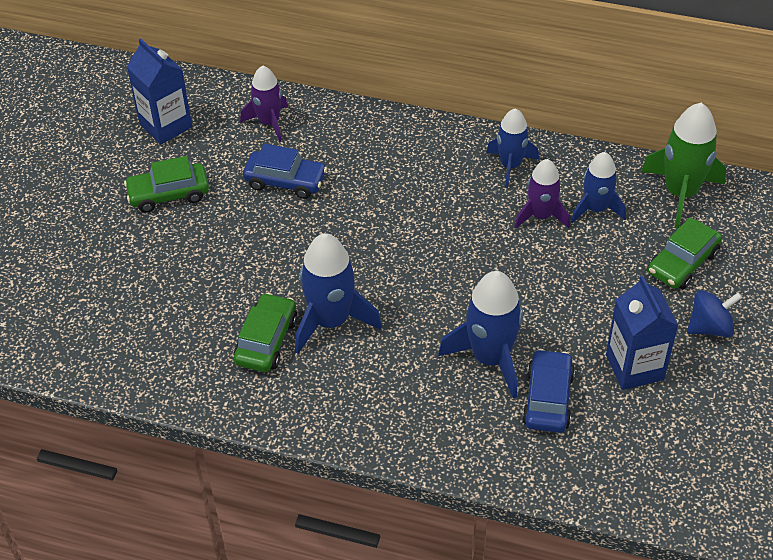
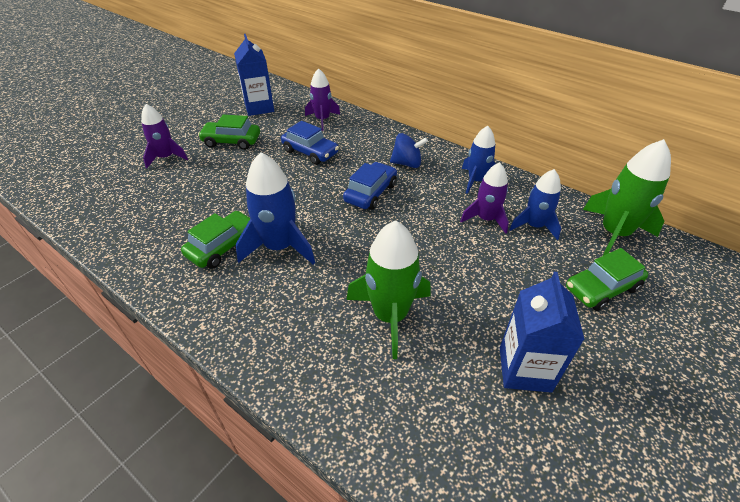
camera: 20 degrees right, 5 degrees down
(99, 245) = (166, 157): none -> purple rocket
(490, 358) = (390, 315): blue rocket -> green rocket
(547, 399) = (425, 371): blue car -> blue car (370, 193)
(709, 327) = (615, 355): blue spinning top -> blue spinning top (407, 163)

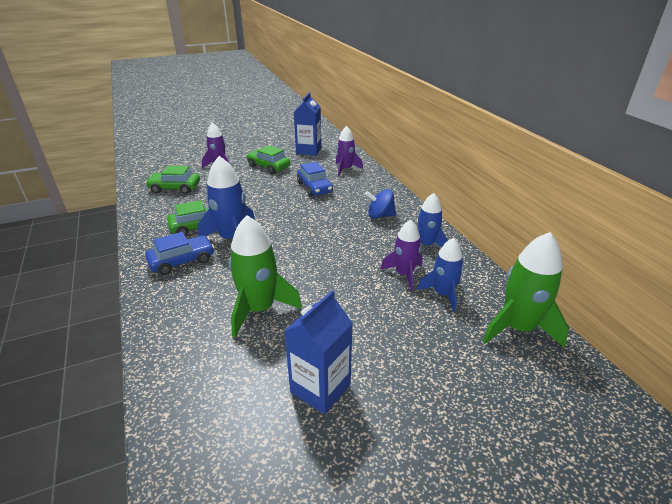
camera: 30 degrees right, 10 degrees down
(370, 193) = (330, 226): blue car -> blue car (182, 261)
(407, 163) = (380, 216): blue spinning top -> blue spinning top turned 150 degrees clockwise
(601, 288) = (456, 363): green car -> green car (175, 188)

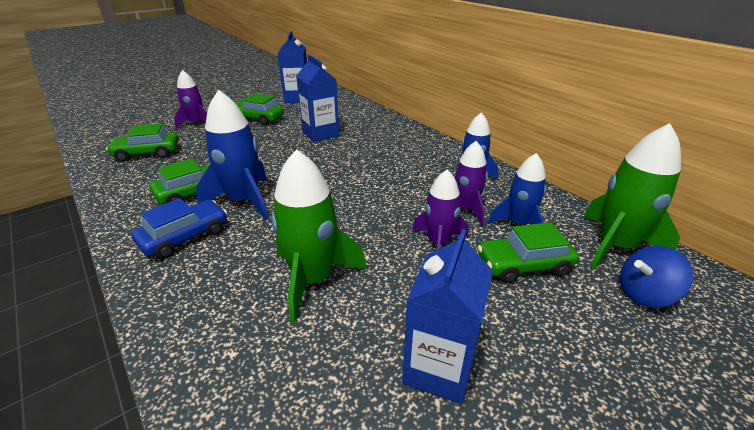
camera: 15 degrees left, 0 degrees up
(314, 187) = (320, 133): blue car -> blue carton
(346, 169) = (347, 112): purple rocket -> purple rocket (438, 242)
(380, 216) = (407, 153): blue spinning top -> blue spinning top (644, 294)
(427, 328) = (523, 265): none -> green car

